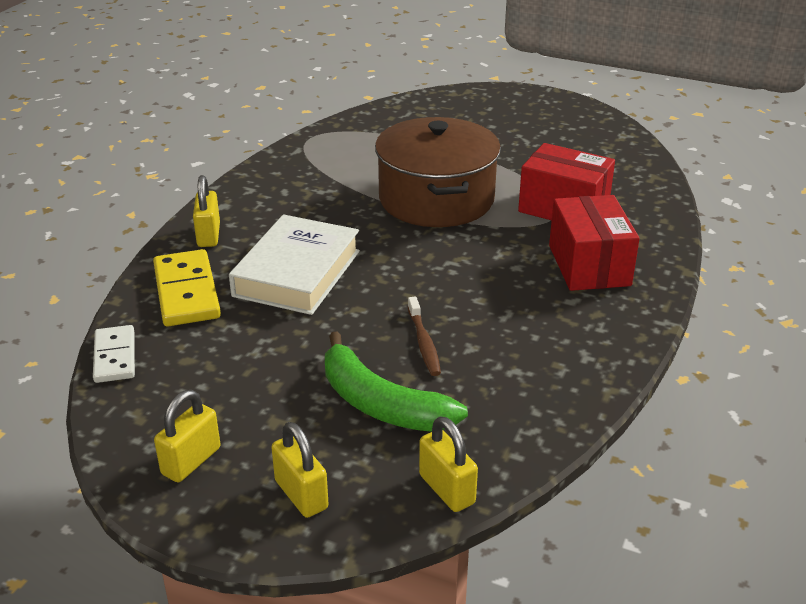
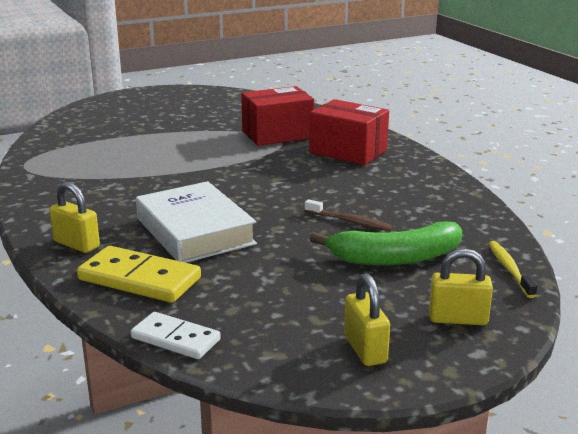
camera: 50 degrees left, 10 degrees down
(436, 199) = (195, 160): brown pot -> none
(446, 489) = (509, 269): yellow padlock -> yellow toothbrush

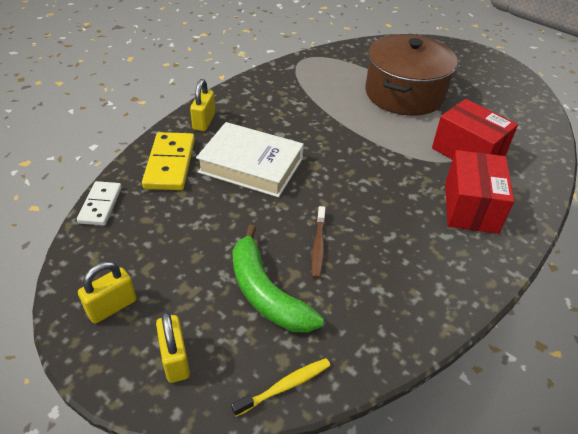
camera: 65 degrees right, 20 degrees up
(160, 136) = (404, 93): none -> brown pot
(195, 231) = (251, 165): white book -> white book turned 75 degrees clockwise

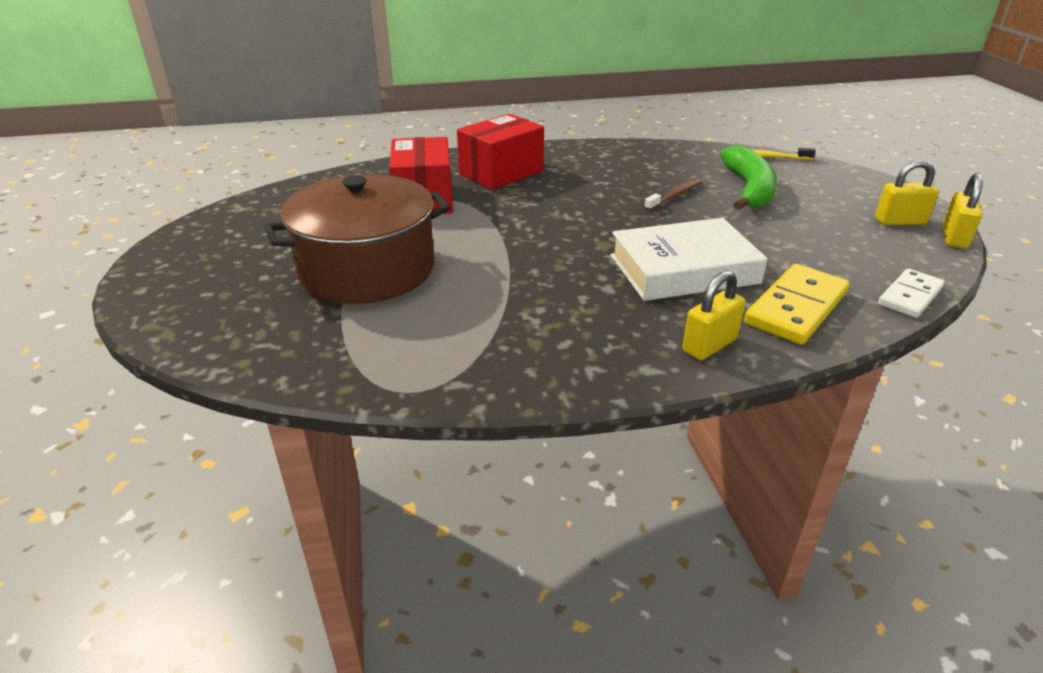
camera: 140 degrees left, 10 degrees down
(175, 359) = (847, 185): yellow padlock -> yellow padlock (954, 237)
(251, 165) = (683, 269): white book -> white book turned 75 degrees counterclockwise

